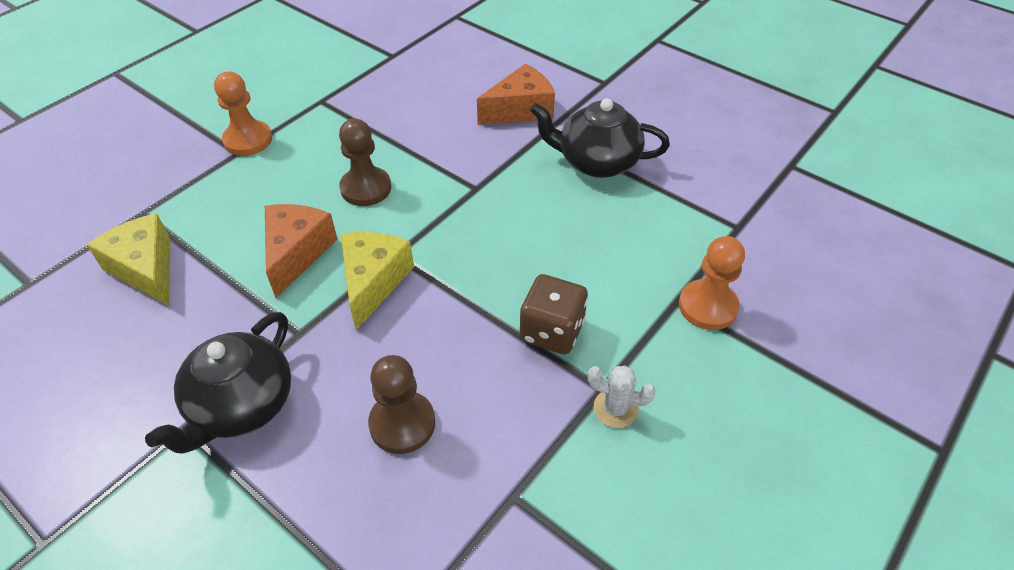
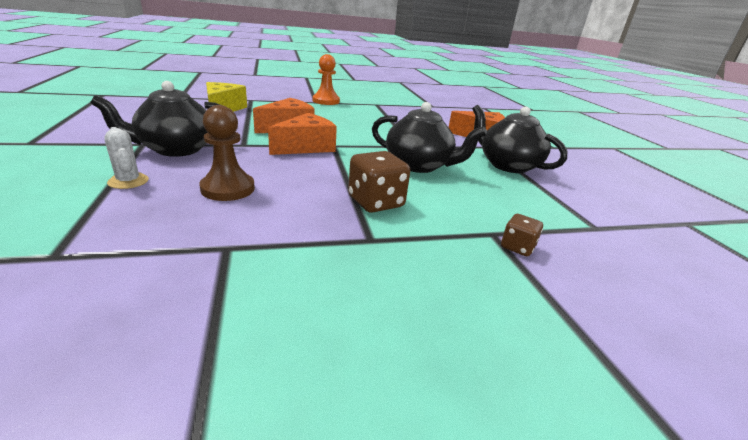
camera: 35 degrees right, 20 degrees down
(366, 188) = (354, 126): brown pawn -> none
(373, 282) = (306, 147): yellow cheese -> orange cheese
(522, 230) = (419, 165): none -> black teapot
(615, 408) = (365, 252): white cactus -> white cactus (128, 181)
(707, 306) = (517, 247): orange pawn -> brown dice

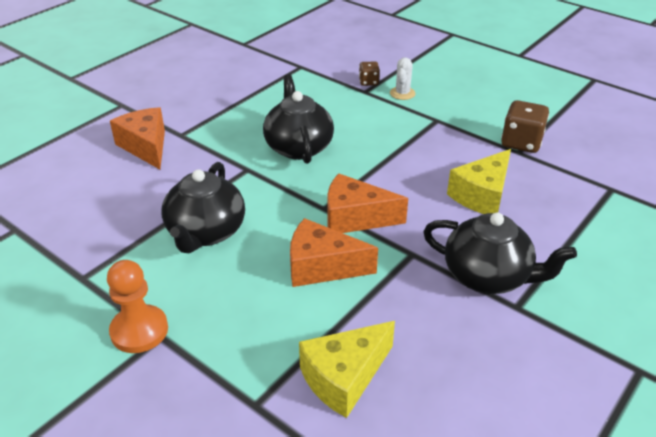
camera: 125 degrees left, 10 degrees up
(128, 181) = (552, 240): white cactus -> white cactus (402, 93)
(228, 189) = (482, 195): brown pawn -> yellow cheese
(376, 202) = (395, 136): brown dice -> brown dice (521, 143)
(507, 165) = (225, 113): black teapot -> black teapot (205, 233)

